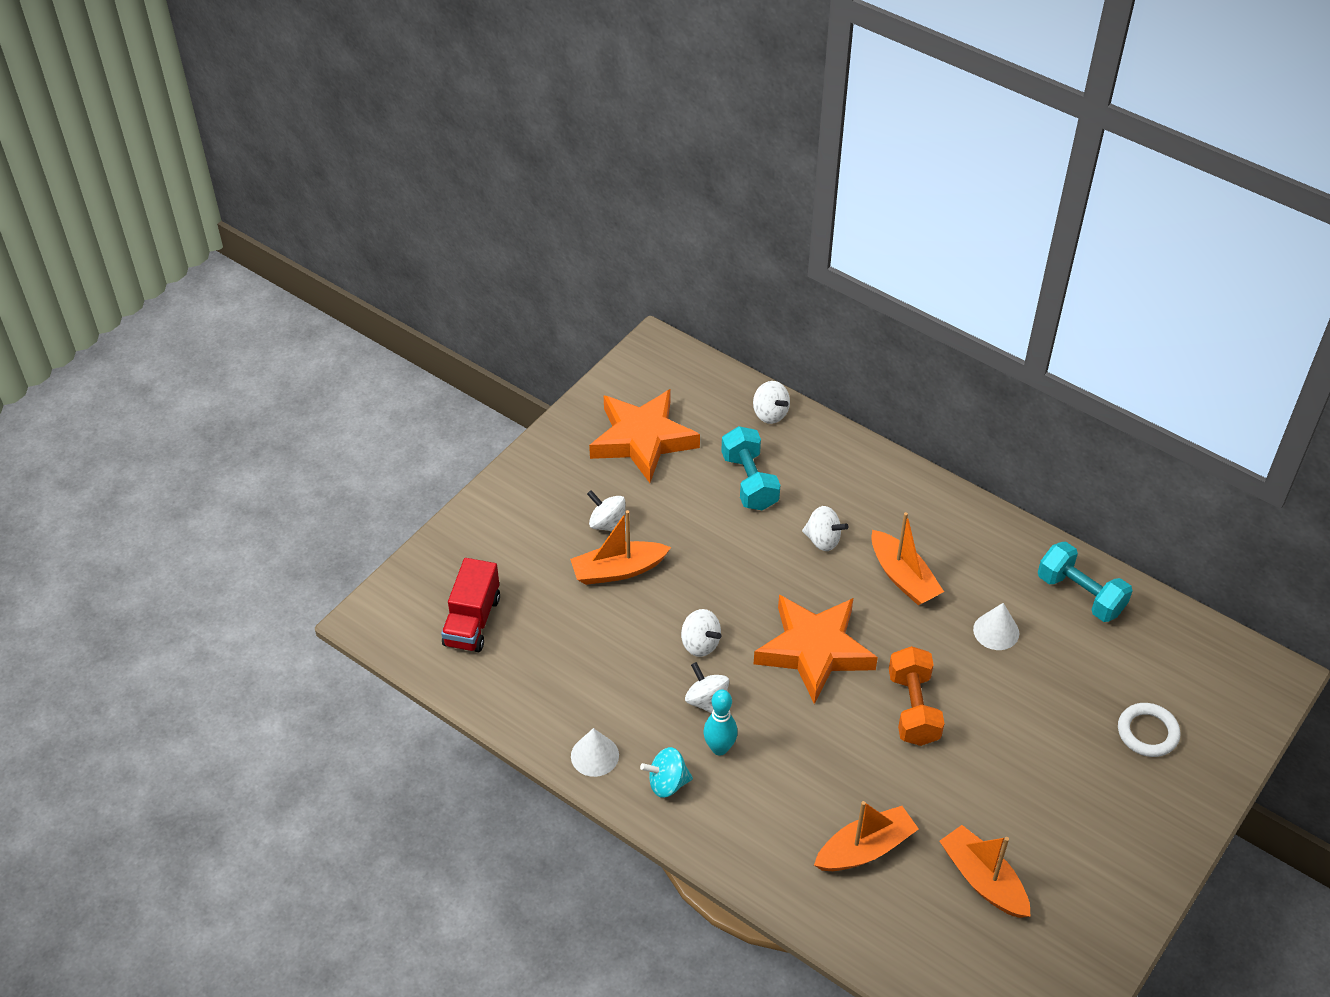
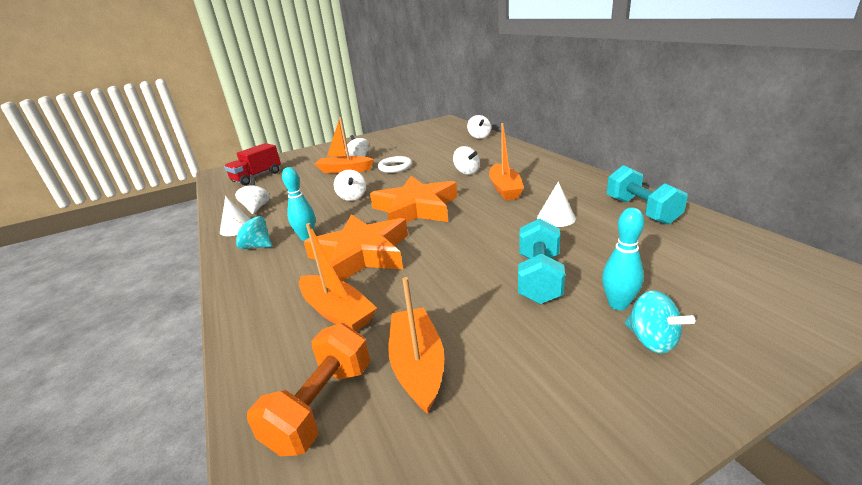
camera: 30 degrees right, 20 degrees down
(642, 439) = (407, 139): orange star -> orange star (361, 254)
(707, 701) = (326, 218): white spinning top -> white spinning top (256, 208)
(749, 482) = (446, 152): turquoise dumbbell -> turquoise dumbbell (539, 278)
(865, 848) = (337, 312): orange boat -> orange boat turned 45 degrees clockwise
(913, 708) = (457, 243): orange dumbbell -> orange dumbbell (321, 406)
(1106, 757) = (618, 304): none -> turquoise bowling pin
(1144, 791) = (652, 340): none -> turquoise spinning top
(1147, 732) = (675, 296): white ring -> white ring (395, 167)

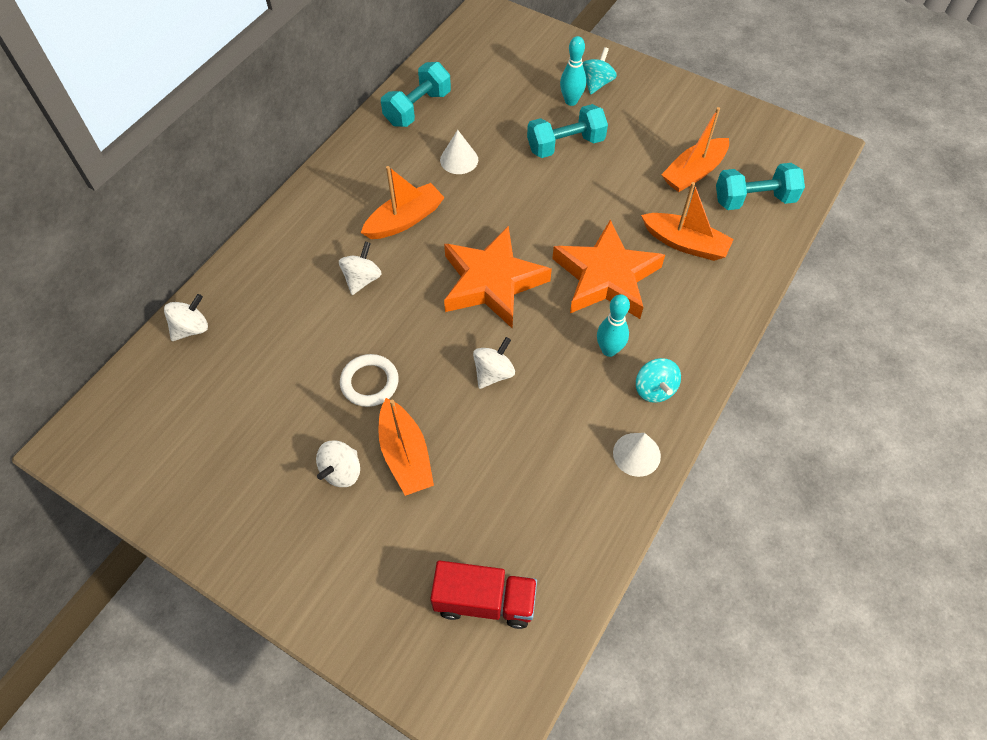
camera: 125 degrees left, 30 degrees up
(256, 208) = (581, 480): white spinning top -> none
(321, 406) = (754, 200): orange dumbbell -> turquoise dumbbell
(337, 312) = (685, 243): orange boat -> orange boat turned 105 degrees clockwise

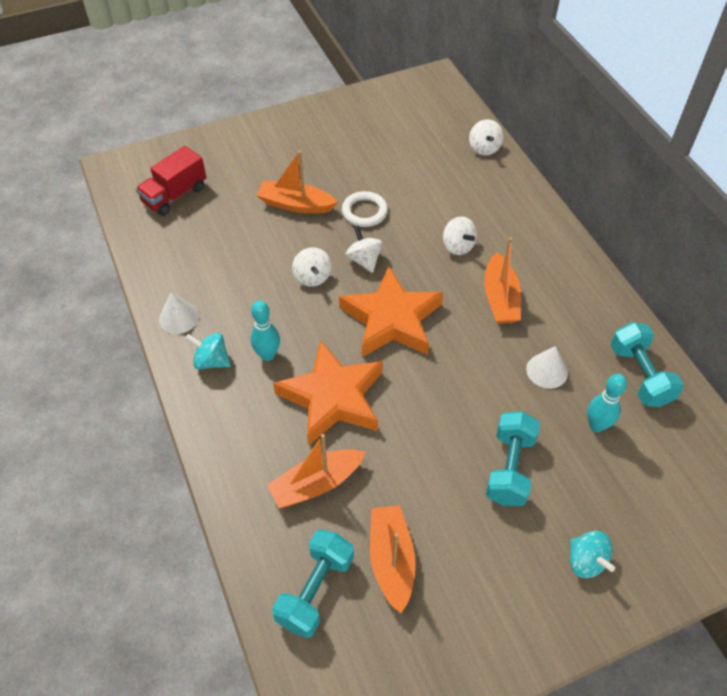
camera: 125 degrees right, 5 degrees down
(341, 471) = (313, 173): white spinning top -> white spinning top (364, 260)
(571, 101) = (571, 515): turquoise bowling pin -> turquoise bowling pin (596, 425)

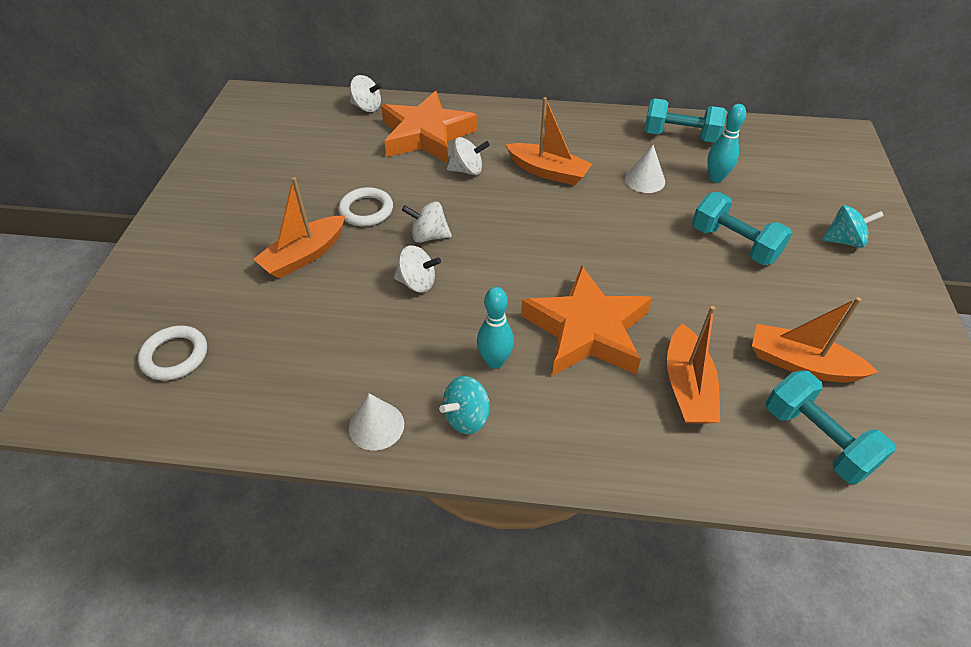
camera: 60 degrees left, 5 degrees down
(175, 195) = (175, 356): red truck -> white ring
(391, 319) = (519, 248): orange star -> orange star (426, 135)

